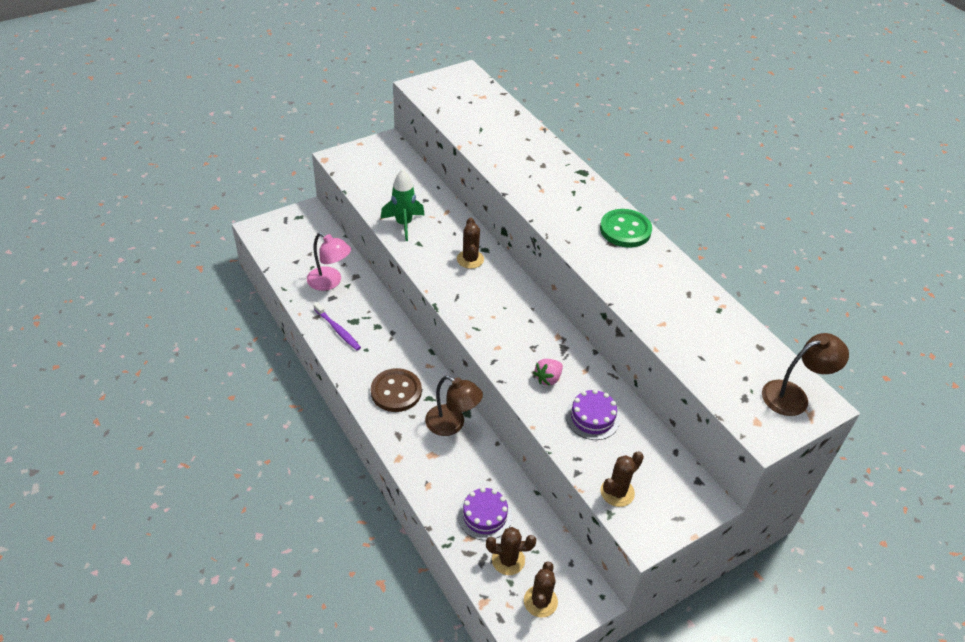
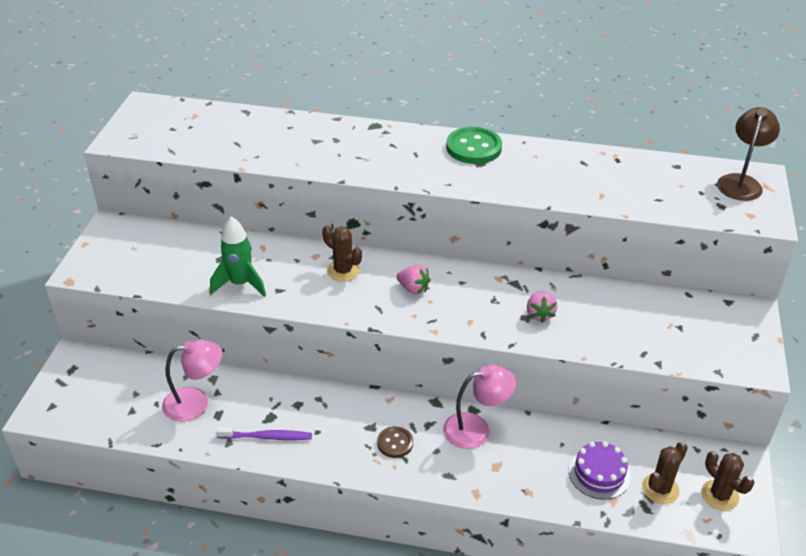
camera: 45 degrees left, 5 degrees down
(396, 391) = (395, 443): brown button -> brown button, size x0.58
(452, 424) = (476, 428): brown lamp -> pink lamp
(494, 301) = (413, 289): none -> pink strawberry
(592, 417) = (609, 316): purple cake -> none
(617, 492) = (700, 353): brown cactus -> none

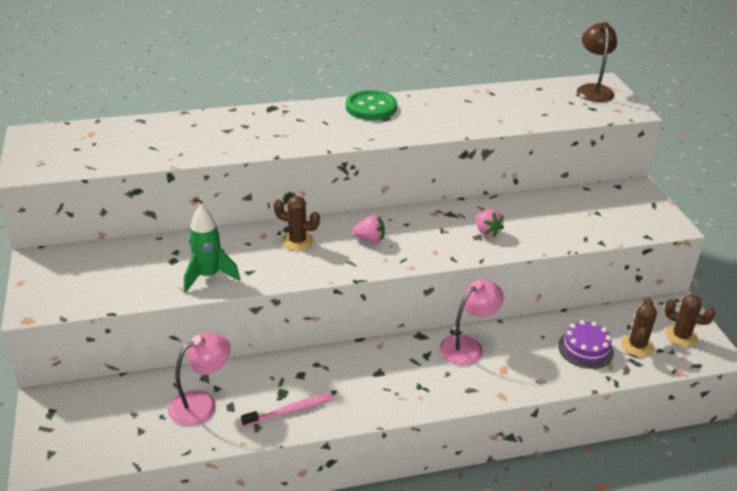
camera: 25 degrees left, 5 degrees down
(267, 437) = (290, 411): purple toothbrush -> pink toothbrush
(395, 443) = (408, 379): brown button -> none

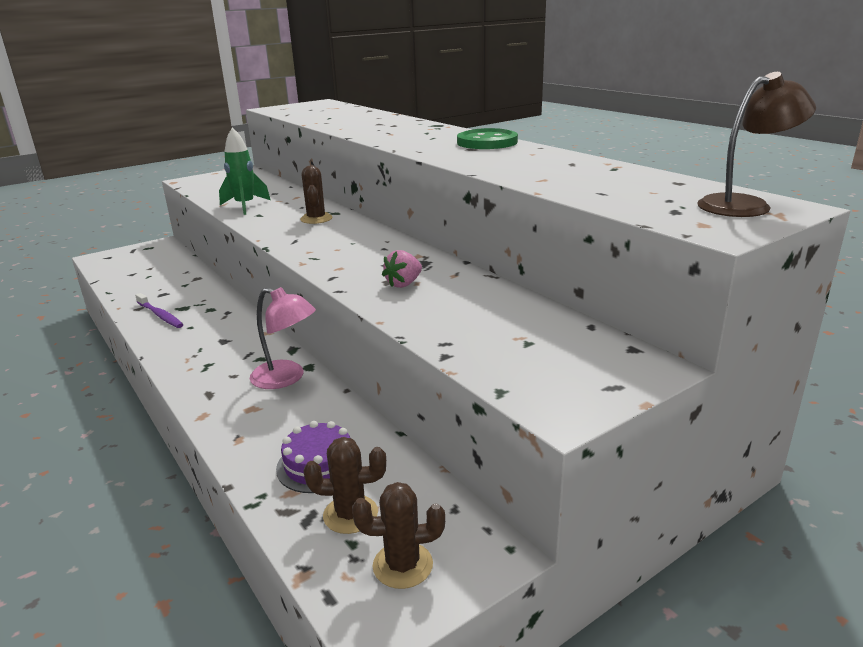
camera: 70 degrees right, 10 degrees down
(201, 403) = (165, 284): pink lamp -> none
(290, 411) = (160, 315): pink toothbrush -> purple toothbrush
(369, 239) = (340, 240): pink strawberry -> none
(681, 336) = (403, 565): brown cactus -> brown cactus turned 75 degrees clockwise

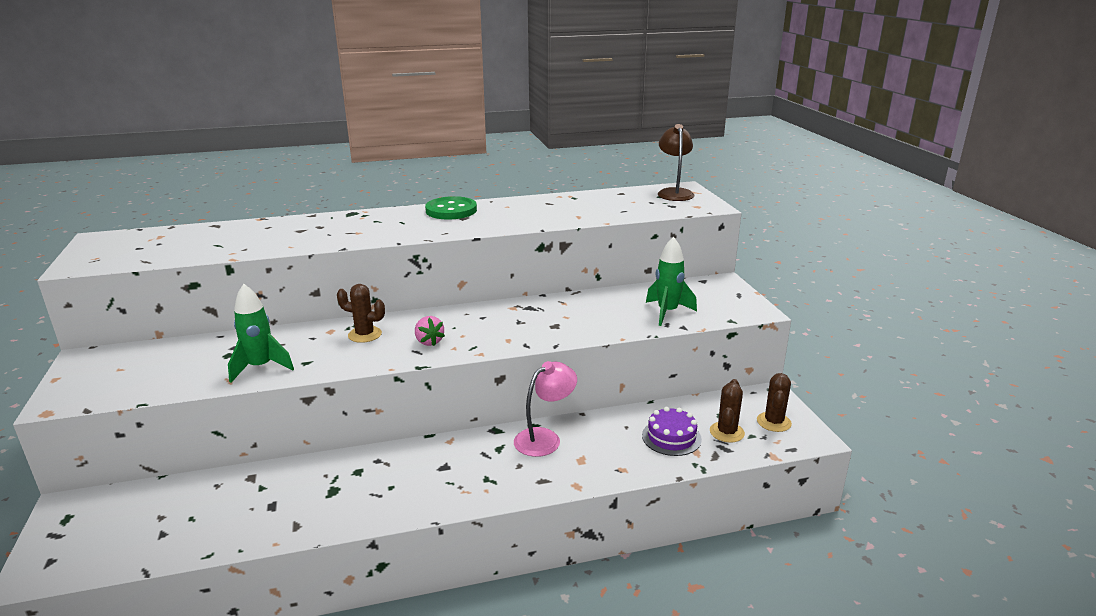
camera: 70 degrees left, 0 degrees up
(160, 315) = (338, 508): purple toothbrush -> none
(404, 284) = (565, 321): pink strawberry -> pink strawberry (429, 342)
(483, 338) = (667, 312): none -> green rocket

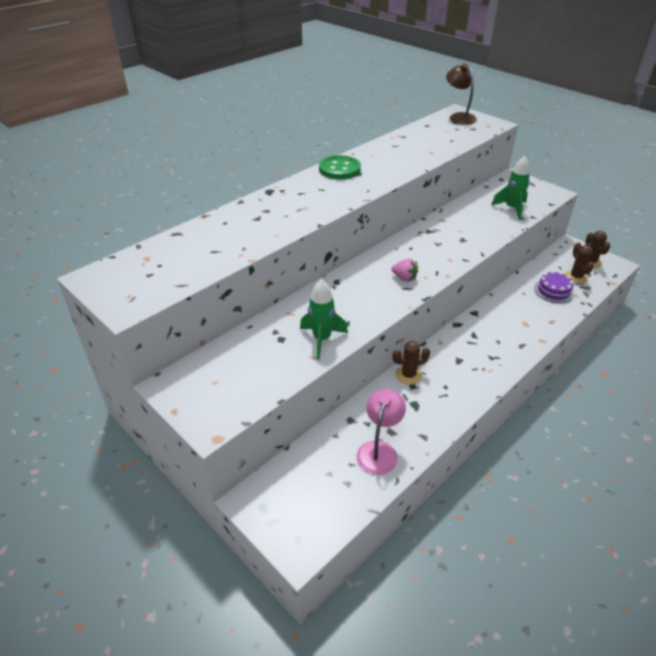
camera: 30 degrees left, 15 degrees up
(365, 335) = (354, 288): brown cactus -> brown cactus (408, 375)
(545, 438) = (491, 318): pink lamp -> pink lamp (379, 450)

